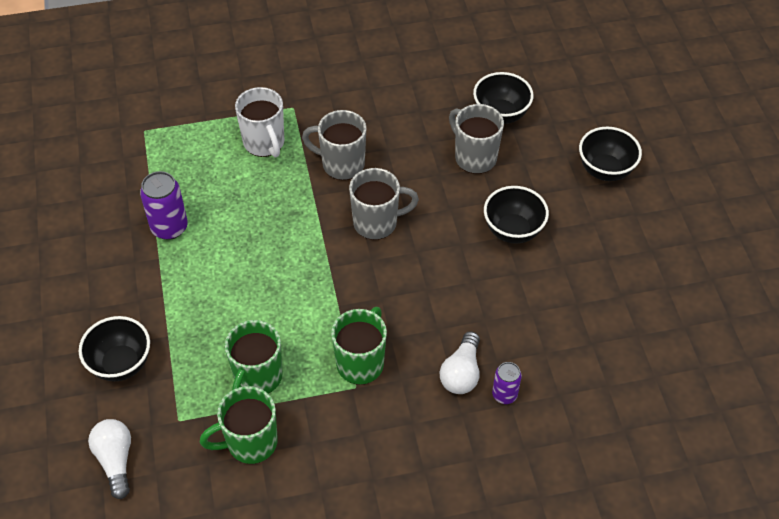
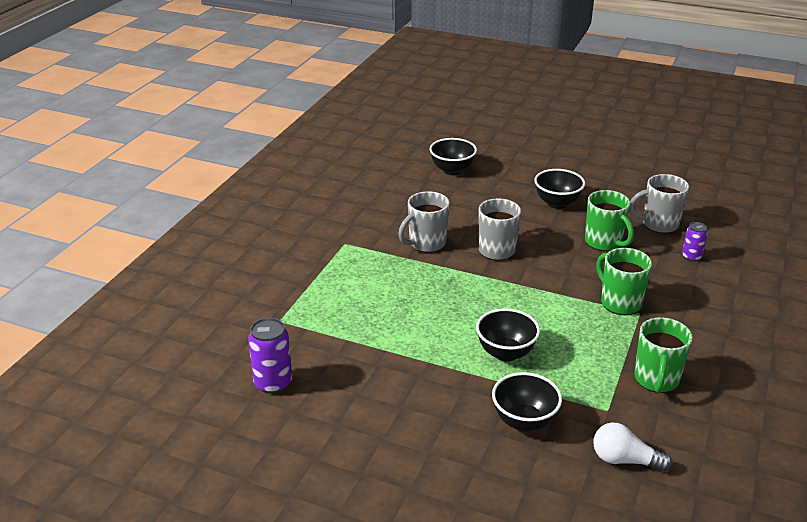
camera: 55 degrees left, 20 degrees down
(169, 227) = (402, 344): purple can -> purple can (273, 383)
(257, 378) = (596, 354): green mug -> green mug (604, 242)
(264, 143) = (366, 268): white mug -> none
(461, 373) = (661, 266): white light bulb -> none
(474, 157) = (479, 193): grey mug -> grey mug (658, 224)
(605, 170) = (539, 156): black bowl -> black bowl (505, 353)

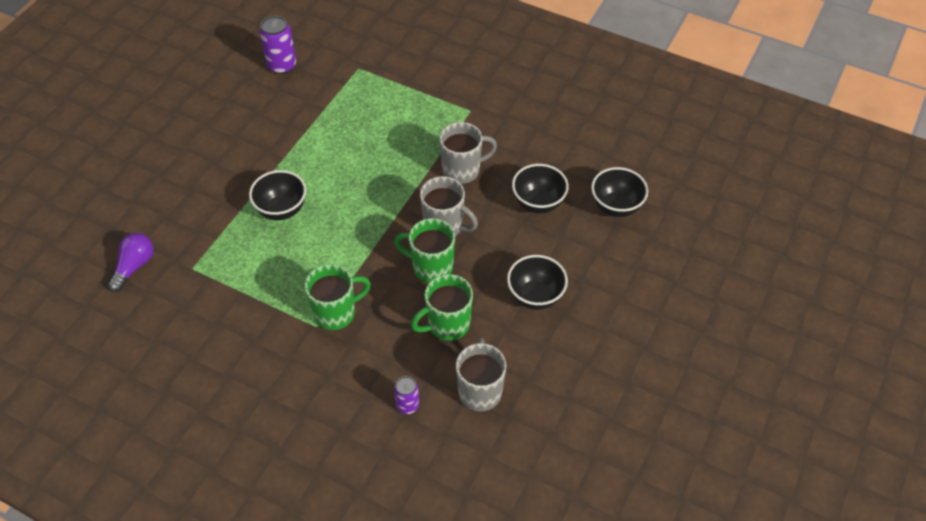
camera: 95 degrees right, 20 degrees up
(426, 244) = (462, 170): grey mug -> grey mug turned 105 degrees clockwise
(524, 421) = (196, 209): black bowl -> black bowl (538, 203)
(624, 460) = (134, 266): white light bulb -> purple light bulb
(656, 380) = (217, 313): green mug -> green mug (431, 267)

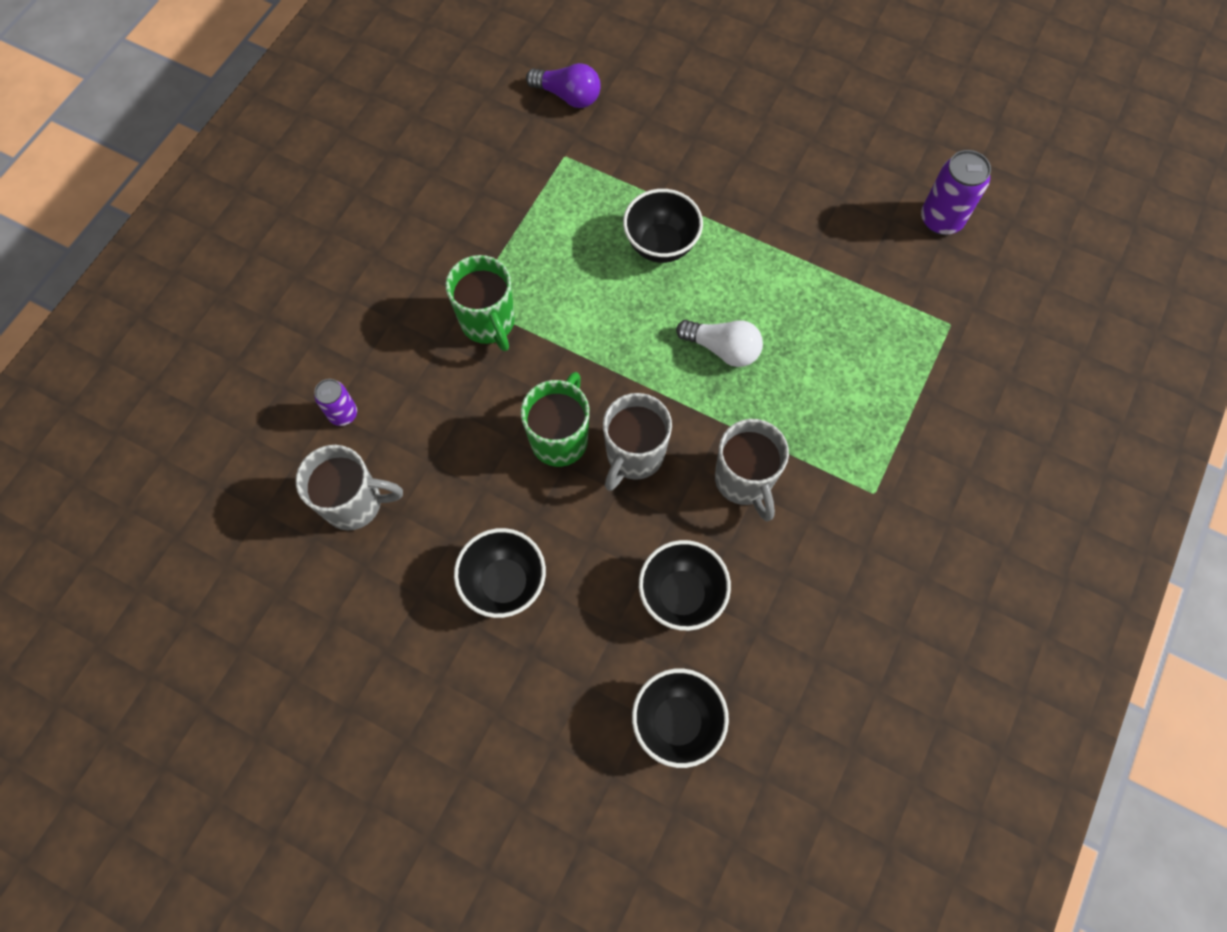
camera: 90 degrees right, 15 degrees up
(368, 178) = (722, 349): none -> white light bulb
(447, 324) = (462, 461): green mug -> none

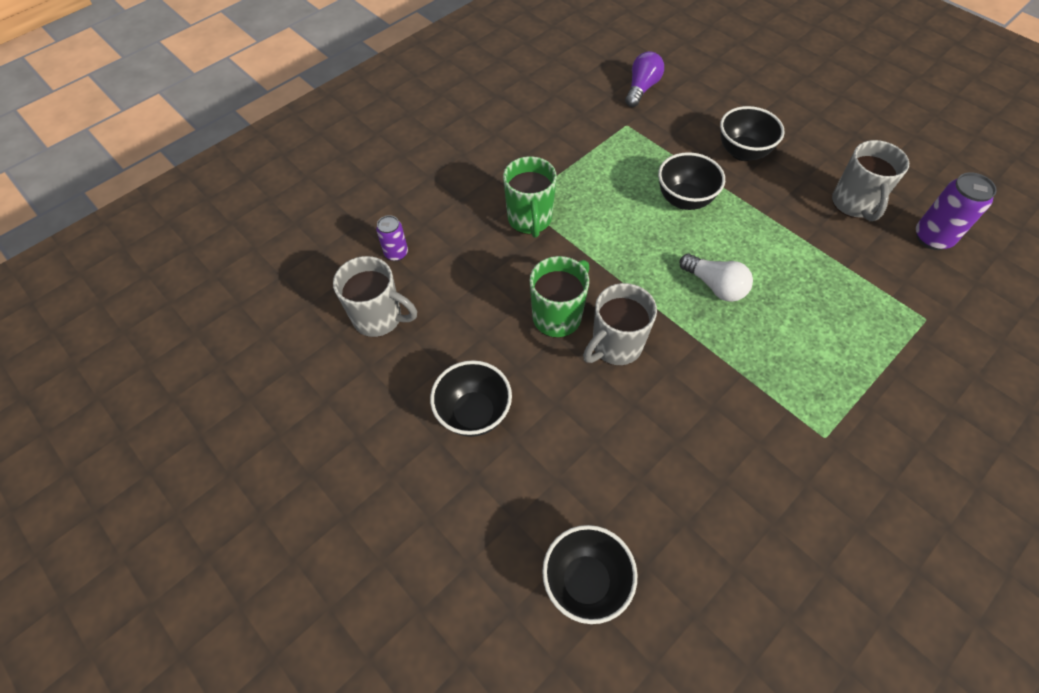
camera: 20 degrees right, 10 degrees down
(568, 96) = (641, 88): purple light bulb -> purple light bulb turned 105 degrees counterclockwise
(681, 595) = (623, 470): black bowl -> black bowl (742, 152)
(744, 481) = (706, 393): grey mug -> grey mug (854, 204)

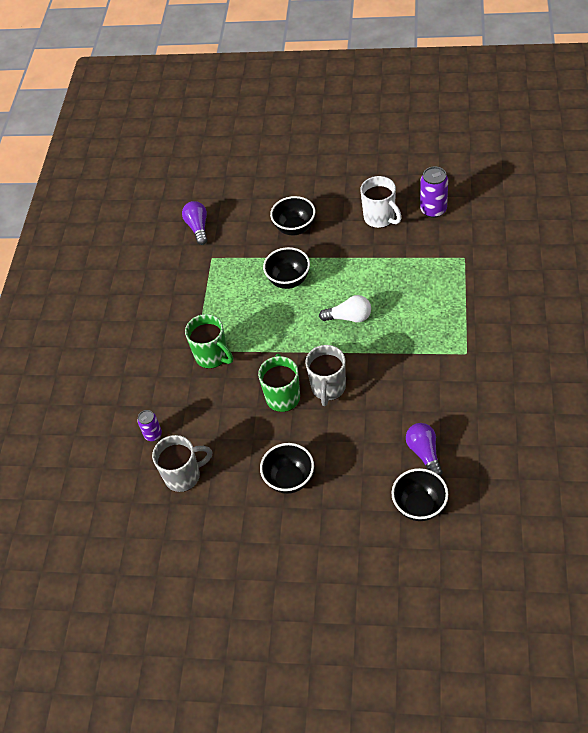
camera: 35 degrees left, 5 degrees down
(655, 518) = (424, 453): none -> purple light bulb
(854, 204) = (380, 218): grey mug -> white mug

